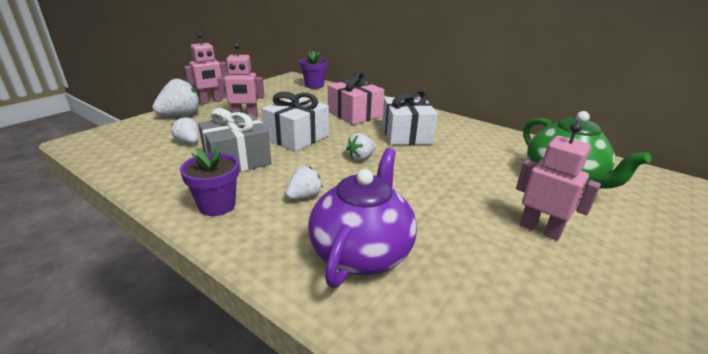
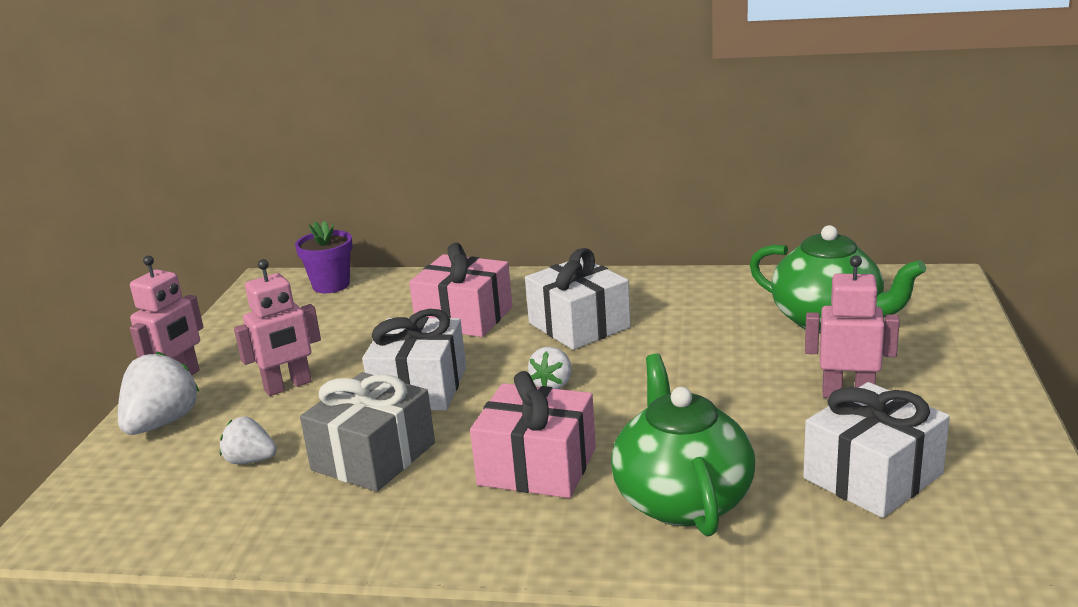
camera: 25 degrees left, 5 degrees down
(217, 205) = (433, 525): purple flower pot -> none
(304, 196) = (537, 466): white strawberry -> pink gift
(362, 252) = (682, 499): purple teapot -> green teapot
(512, 297) = (872, 476): none -> white gift

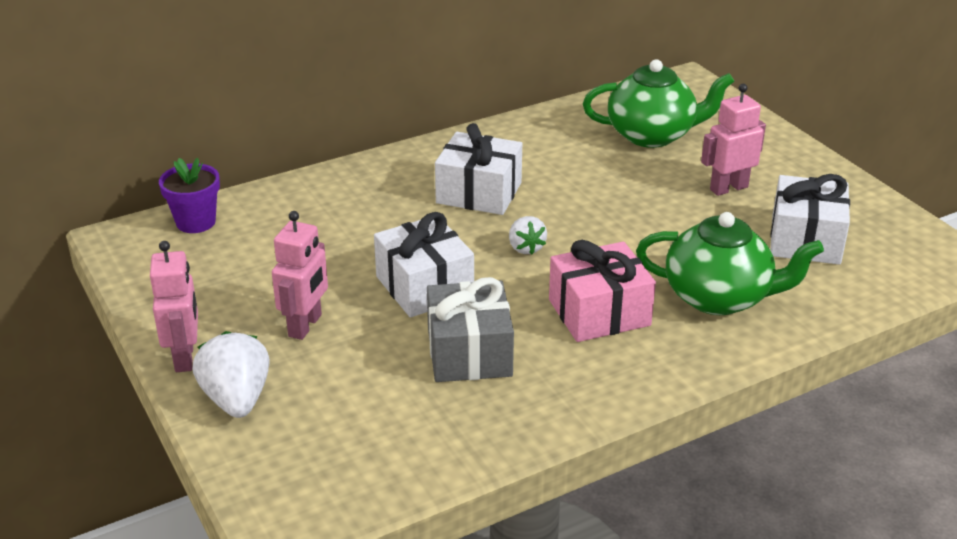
camera: 40 degrees left, 10 degrees up
(250, 460) = (372, 395): white strawberry -> none
(464, 317) = (373, 215): pink gift -> none
(682, 499) = (719, 298): green teapot -> green teapot turned 150 degrees clockwise

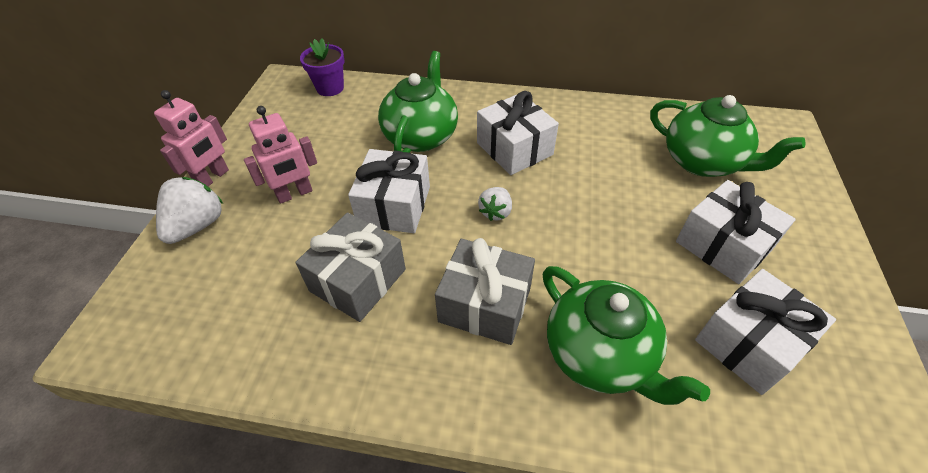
camera: 40 degrees right, 15 degrees up
(370, 221) = (421, 136): none -> green teapot
(599, 312) = (485, 304): pink gift -> grey gift
(728, 188) = (723, 245): pink robot -> white gift

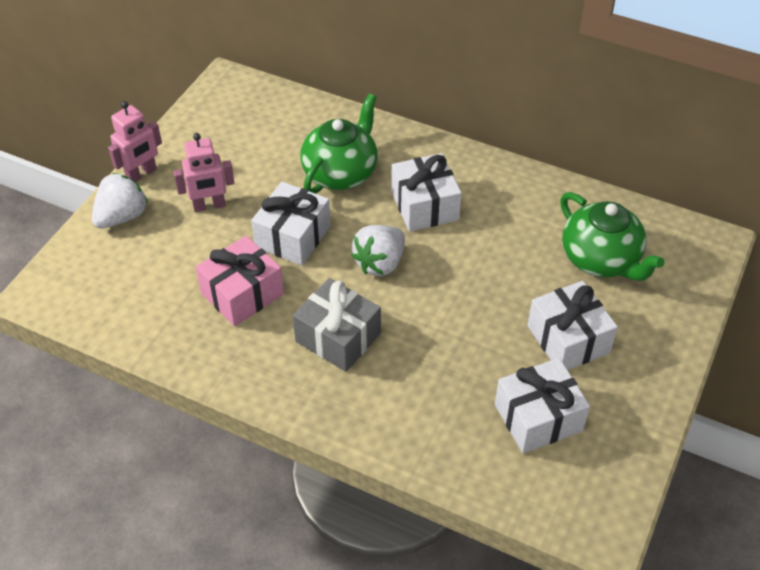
camera: 15 degrees right, 0 degrees up
(330, 88) = (270, 99): purple flower pot -> none
(358, 280) = (242, 294): grey gift -> pink gift
(496, 212) = (380, 263): white strawberry -> white strawberry, size x1.66
(600, 355) = (412, 396): green teapot -> none

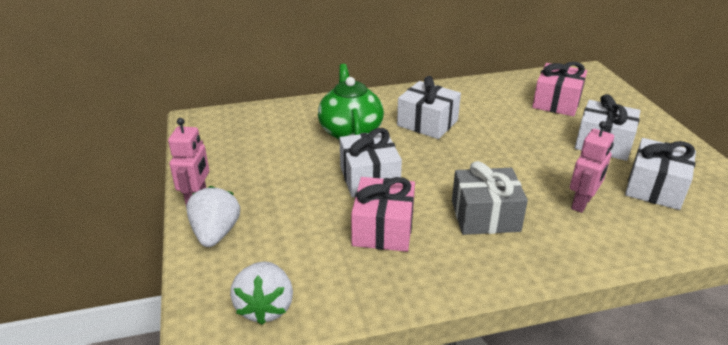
camera: 40 degrees left, 15 degrees down
(209, 206) = (281, 191): pink robot -> pink robot (582, 203)
(380, 263) = (447, 163): white strawberry -> white strawberry (265, 307)
(601, 260) = (556, 102): green teapot -> pink gift

